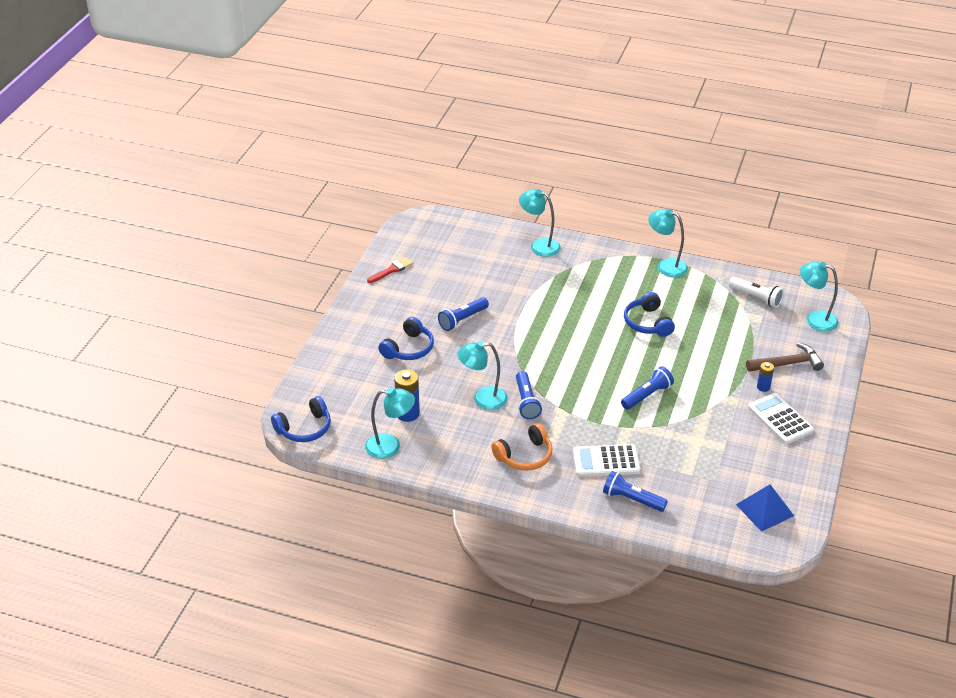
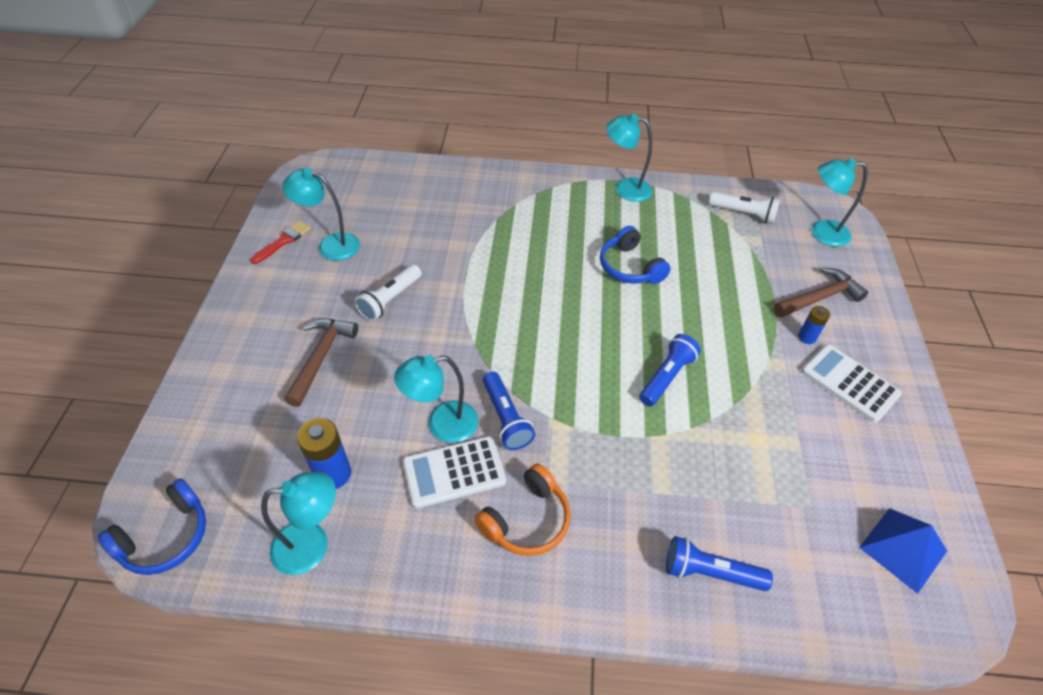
camera: 15 degrees left, 10 degrees up
(409, 348) = (321, 357): blue headphones -> brown hammer
(462, 320) = (390, 300): blue flashlight -> white flashlight
(539, 246) = (467, 183): turquoise lamp -> turquoise lamp (330, 245)
(606, 461) = (648, 504): white calculator -> white calculator (454, 472)

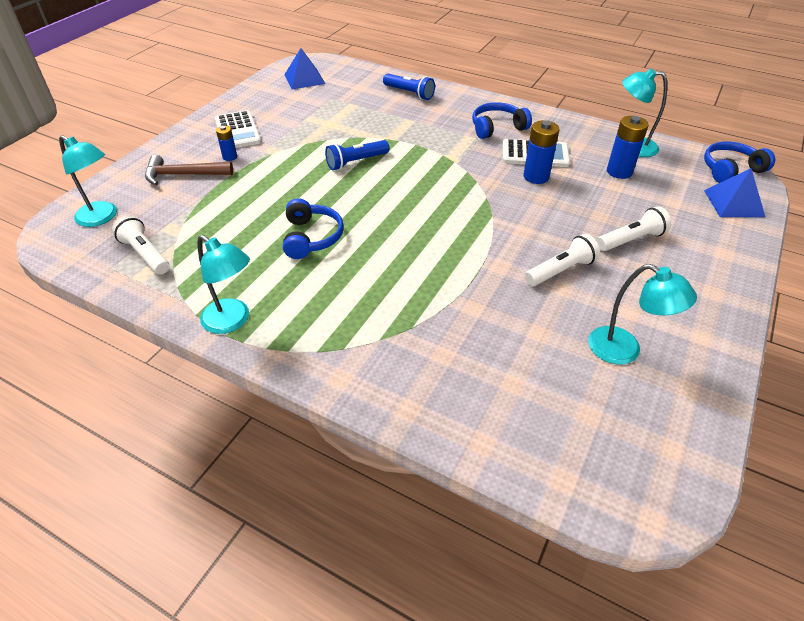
camera: 155 degrees left, 5 degrees down
(184, 459) = (734, 203): none -> blue pyramid
(283, 241) = (687, 373): red brush -> none
(321, 357) = (631, 240): brown hammer -> white flashlight
(442, 425) = (536, 177): turquoise lamp -> blue battery
(506, 418) = (488, 169): blue flashlight -> none
(527, 520) = (497, 128): orange headphones -> blue headphones

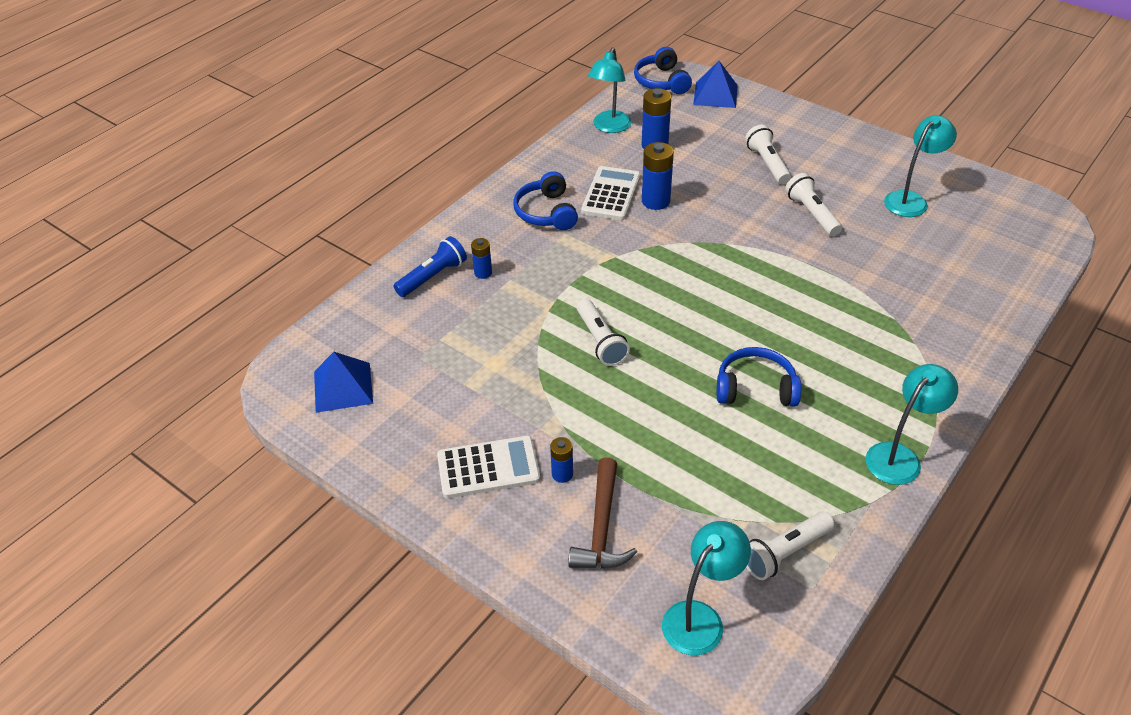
camera: 80 degrees left, 0 degrees up
(356, 162) = (600, 341): blue flashlight -> white flashlight
(418, 110) = (483, 273): none -> blue battery

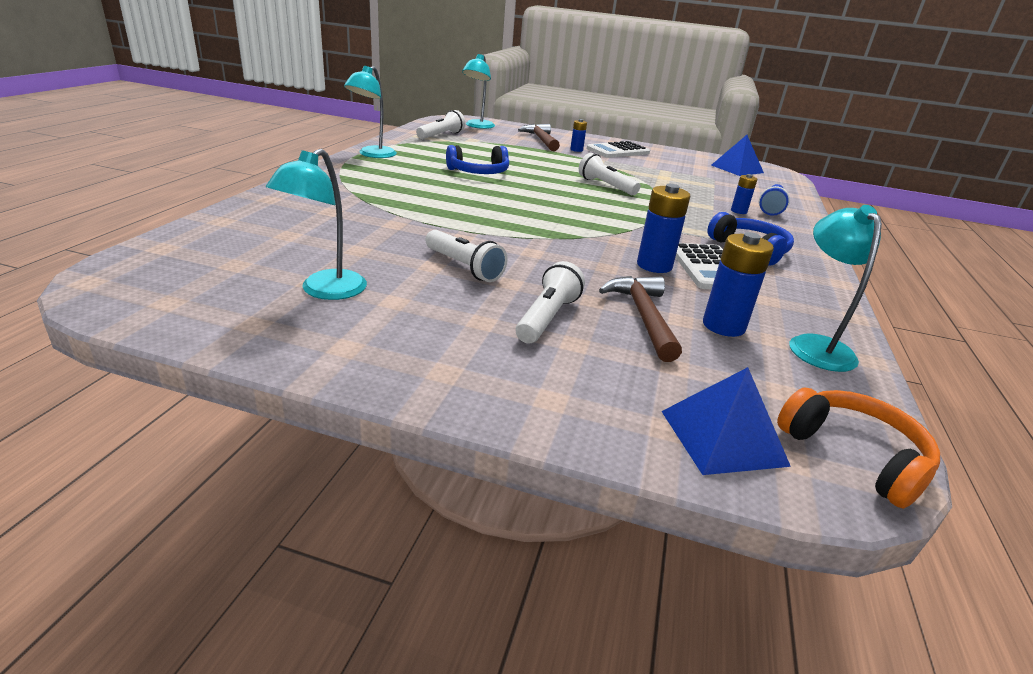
camera: 155 degrees right, 15 degrees down
(661, 81) = (854, 455): blue headphones -> orange headphones
(703, 157) = (643, 317): none -> brown hammer
(767, 164) = (547, 318): white flashlight -> white flashlight turned 120 degrees counterclockwise

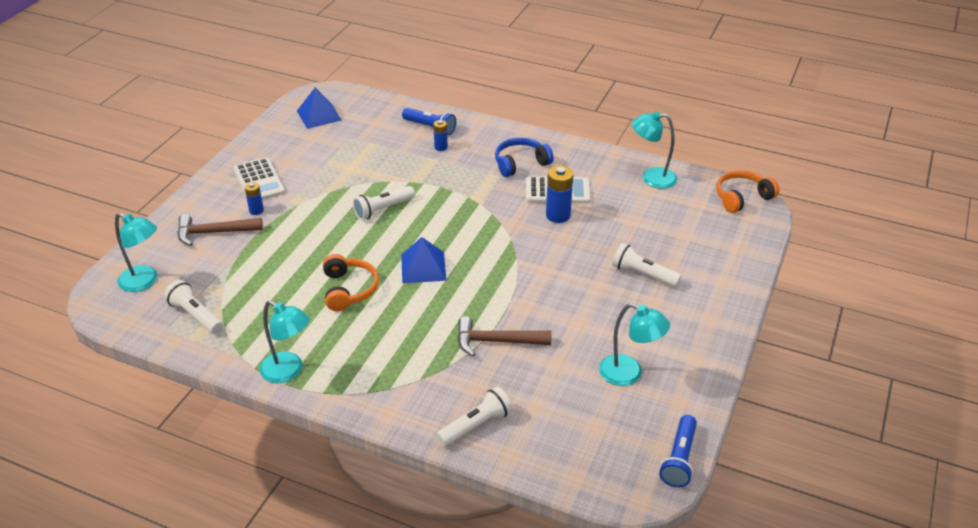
camera: 80 degrees left, 10 degrees up
(137, 314) = (679, 459): none -> blue flashlight
(464, 267) = (578, 307): white flashlight -> white flashlight (476, 425)
(479, 172) = (349, 289): blue headphones -> orange headphones
(643, 317) = (633, 234): brown hammer -> brown hammer (496, 341)
(723, 326) = (637, 205): blue battery -> none
(723, 437) = (740, 232): blue pyramid -> blue pyramid (423, 267)

